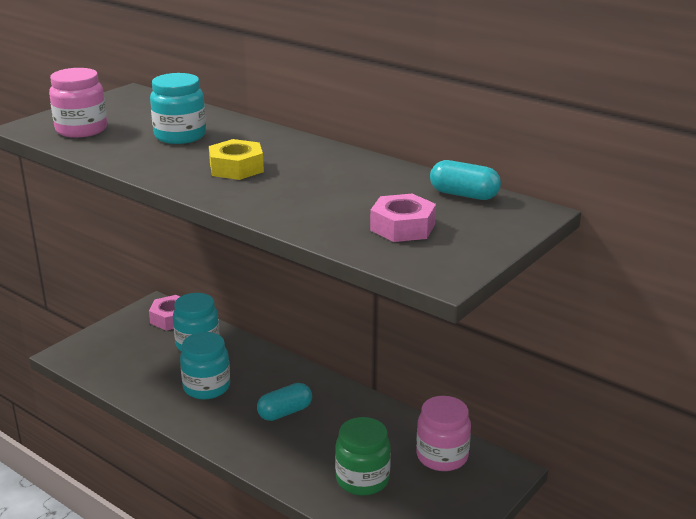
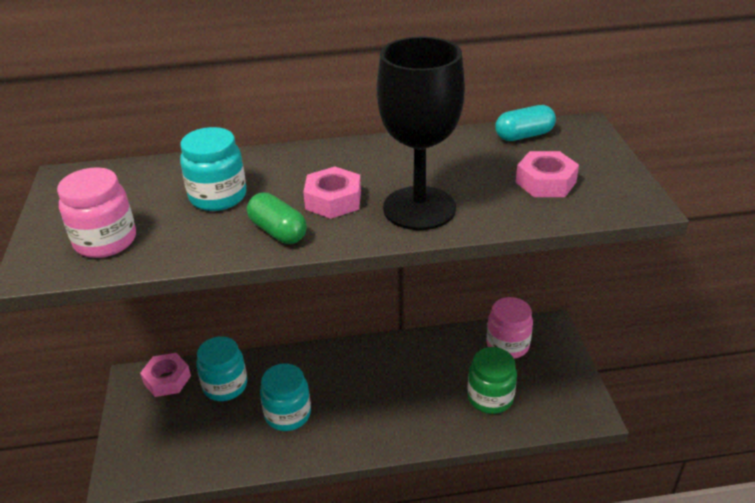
camera: 45 degrees left, 10 degrees up
(168, 167) = (278, 231): none -> green capsule
(236, 168) = (333, 200): yellow nut -> pink nut
(276, 197) = (419, 208): none -> black goblet
(285, 412) = (373, 390): turquoise capsule -> none

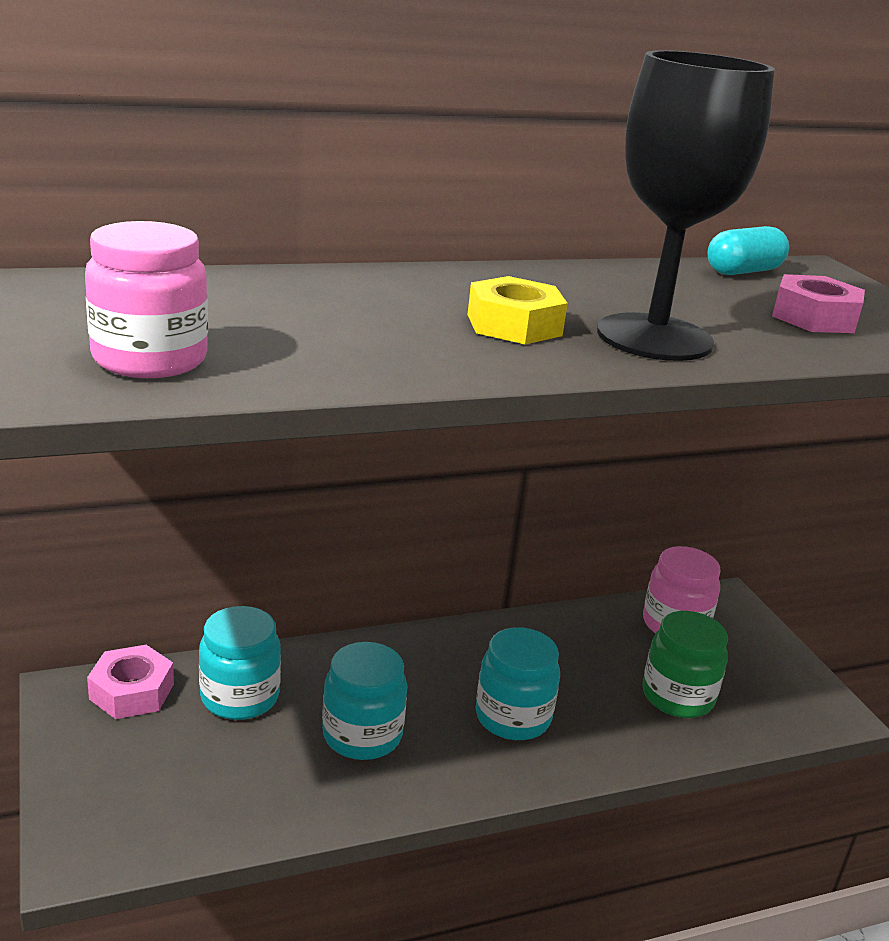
camera: 15 degrees left, 10 degrees down
(218, 196) = (319, 314): turquoise jar -> turquoise jar (513, 717)
(278, 231) = (449, 356): green capsule -> none
(333, 200) = (514, 325): pink nut -> yellow nut

